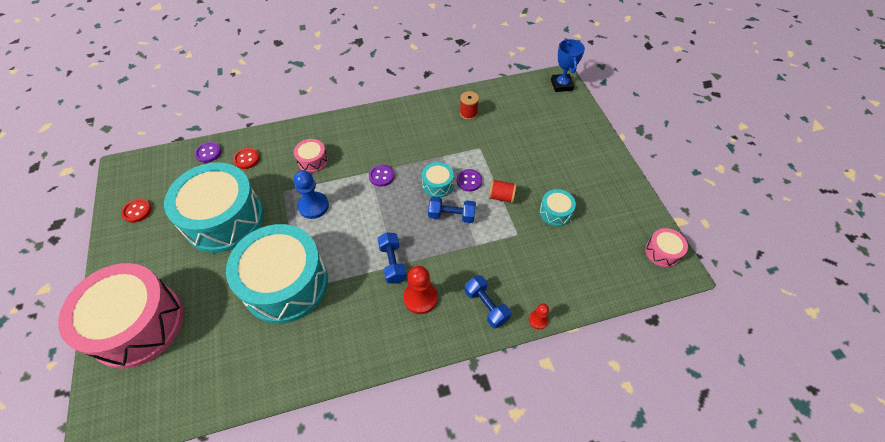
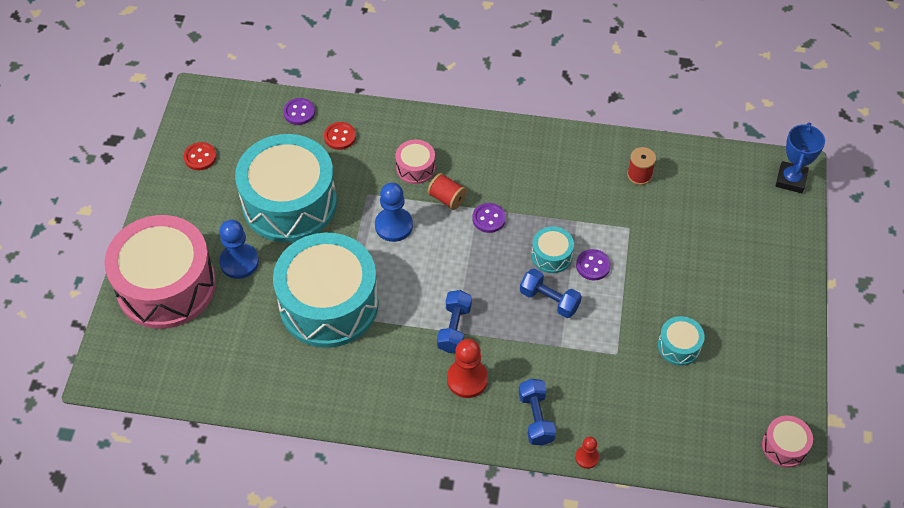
camera: 25 degrees right, 0 degrees up
(197, 280) = (239, 262): none -> blue pawn
(501, 197) = (622, 301): red spool -> red spool (447, 198)

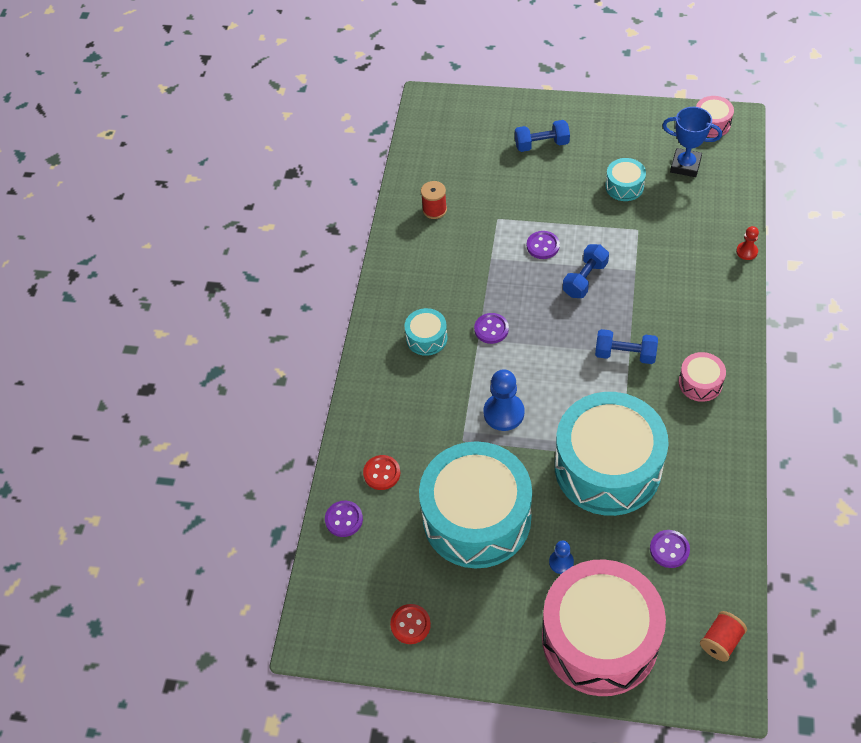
camera: 85 degrees left, 0 degrees up
(239, 262) = (561, 562): blue pawn -> blue pawn, size x0.55
(240, 345) = (669, 549): none -> purple button
(415, 168) = (426, 396): pink drum -> pink drum (700, 383)
(447, 198) = (466, 366): red spool -> red spool (721, 641)
(467, 379) = (681, 342): red pawn -> none
(536, 418) = (714, 288): blue dumbbell -> blue dumbbell (541, 144)
(551, 255) = (533, 277): turquoise drum -> turquoise drum (426, 338)
(791, 180) = (439, 104): blue trophy -> blue trophy (685, 165)

